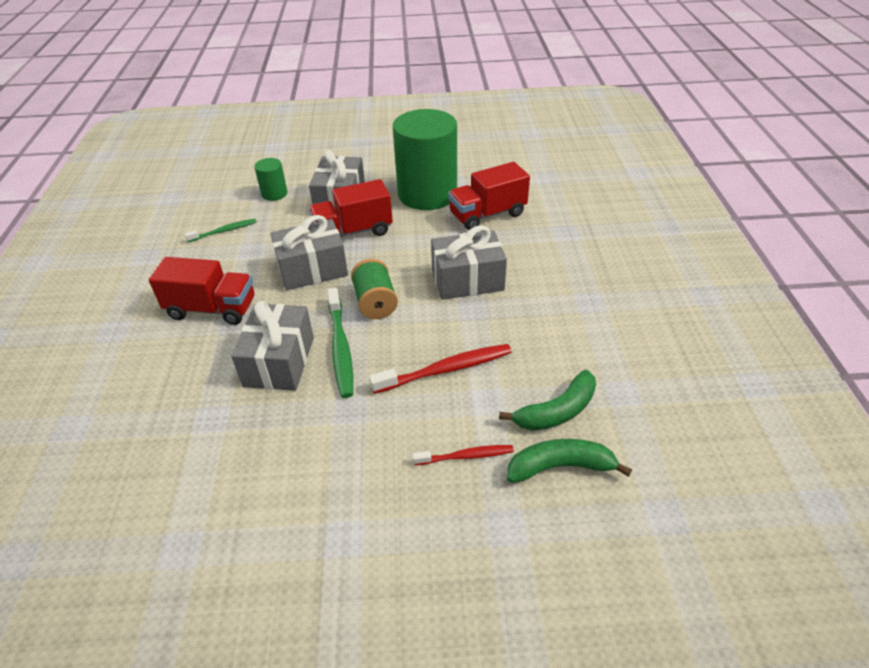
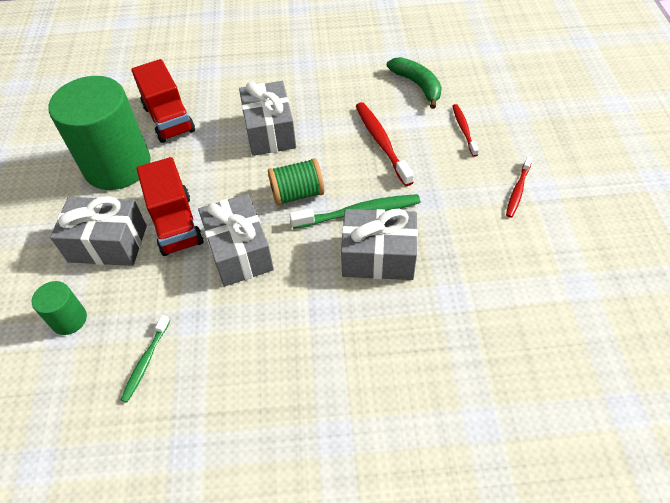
camera: 90 degrees left, 10 degrees up
(212, 309) = (300, 335): red truck -> none
(224, 231) = (146, 362): green toothbrush -> green toothbrush turned 135 degrees counterclockwise
(345, 505) = (518, 190): none -> red toothbrush
(560, 467) = (464, 86): green banana -> none

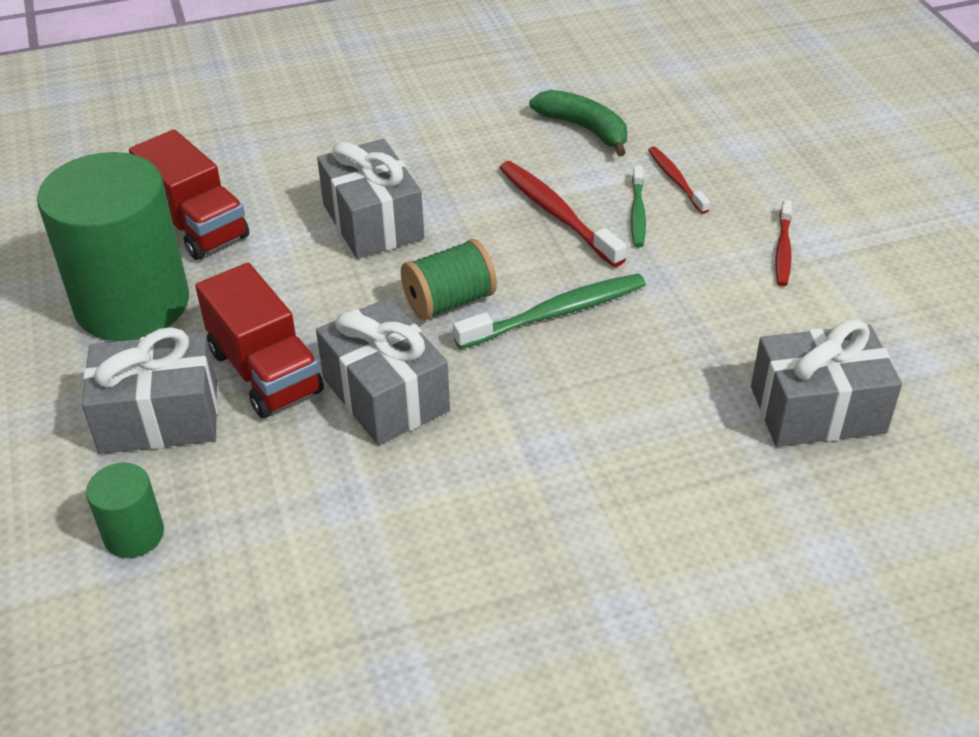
camera: 15 degrees left, 10 degrees down
(146, 362) = (288, 570): green toothbrush -> green toothbrush (637, 213)
(378, 257) = (606, 367): grey gift -> grey gift (817, 410)

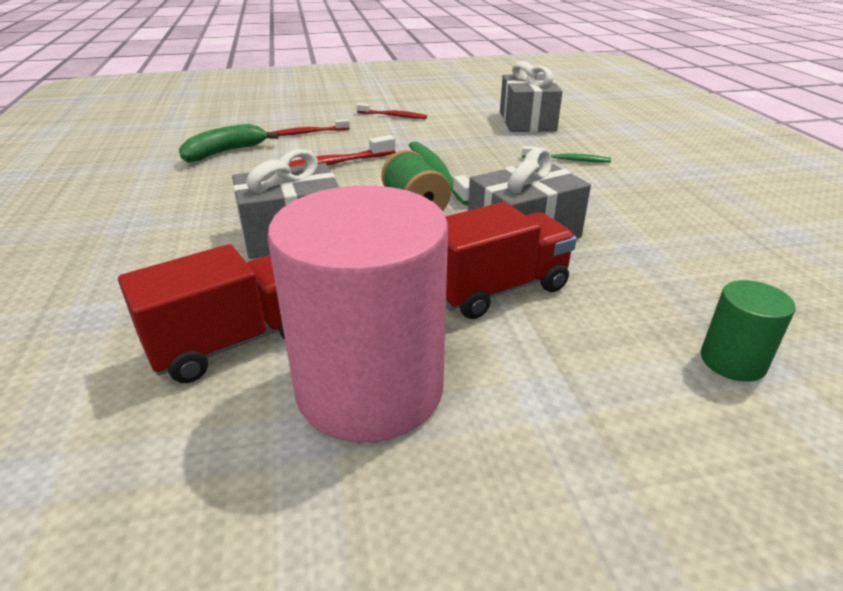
camera: 85 degrees left, 10 degrees down
(132, 303) = (370, 387): green cylinder -> pink cylinder
(159, 417) = (566, 353): grey gift -> none
(637, 213) = (338, 144): green toothbrush -> green toothbrush (567, 160)

